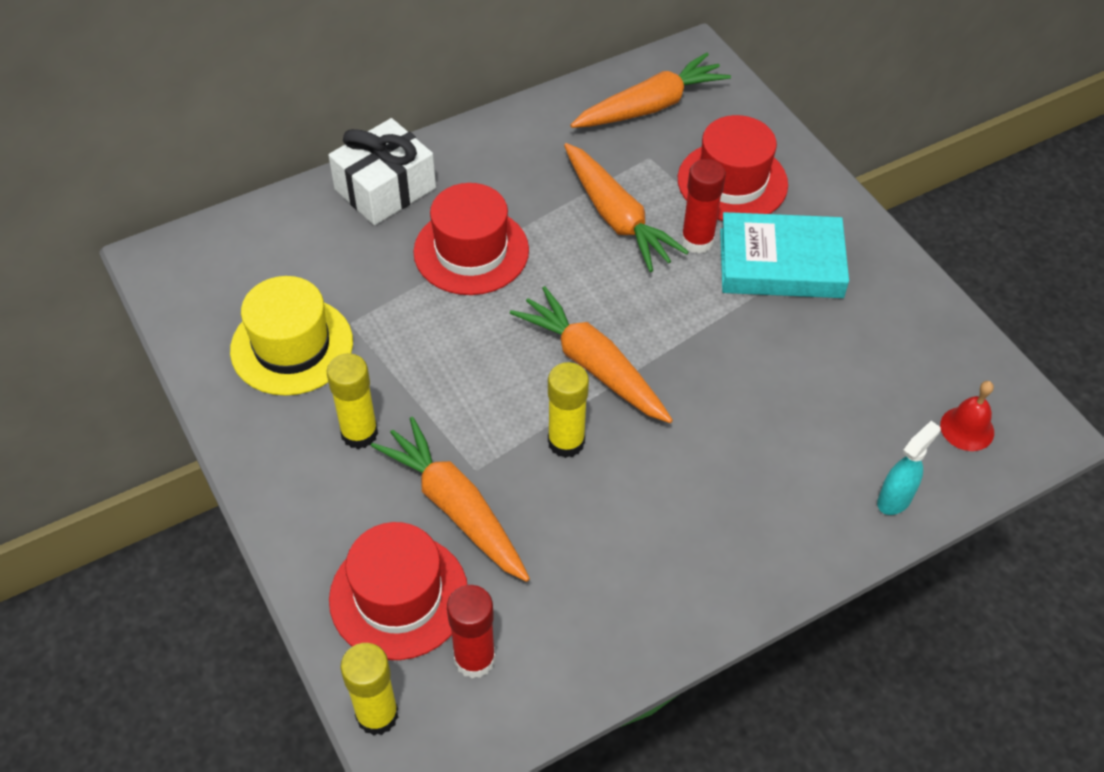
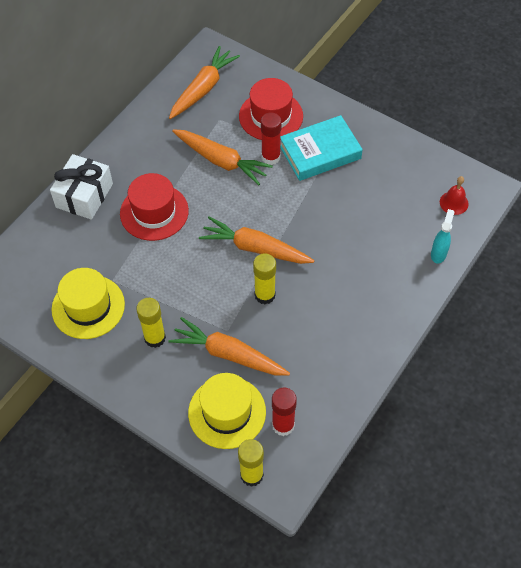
camera: 25 degrees left, 5 degrees up
(399, 596) = (227, 412): red hat -> yellow hat

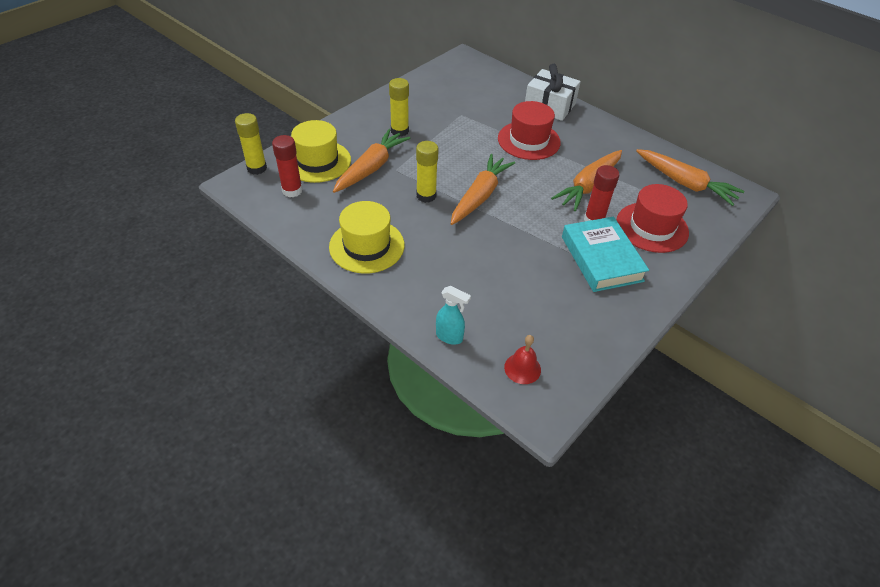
camera: 95 degrees right, 10 degrees down
(88, 307) = (438, 102): yellow hat -> yellow hat (367, 246)

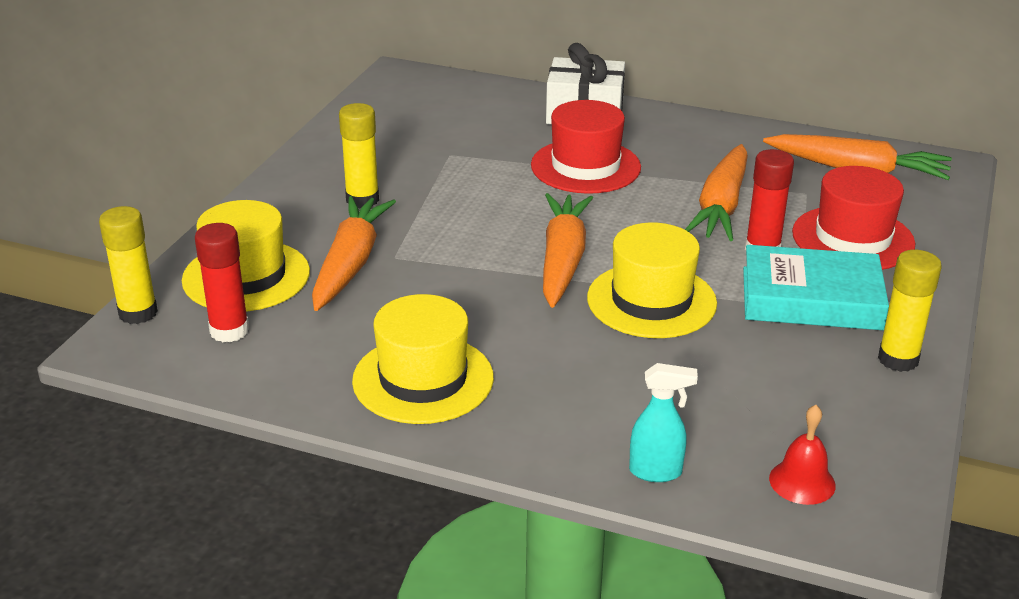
camera: 20 degrees left, 15 degrees down
(426, 196) = (473, 281): yellow glue stick -> yellow glue stick (898, 359)
(512, 234) = (651, 301): none -> yellow hat
(601, 258) = (811, 298): turquoise book -> turquoise book turned 45 degrees counterclockwise

